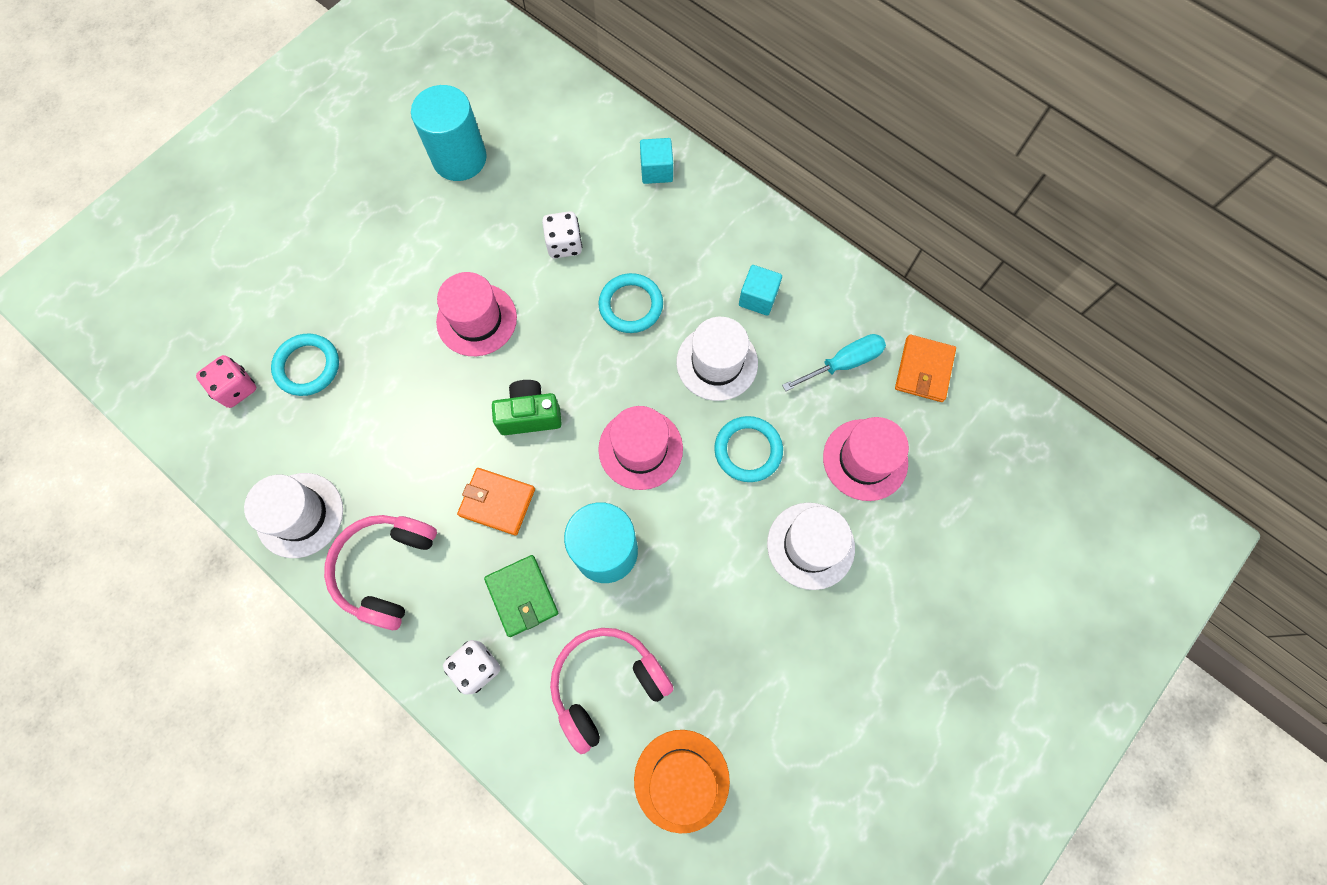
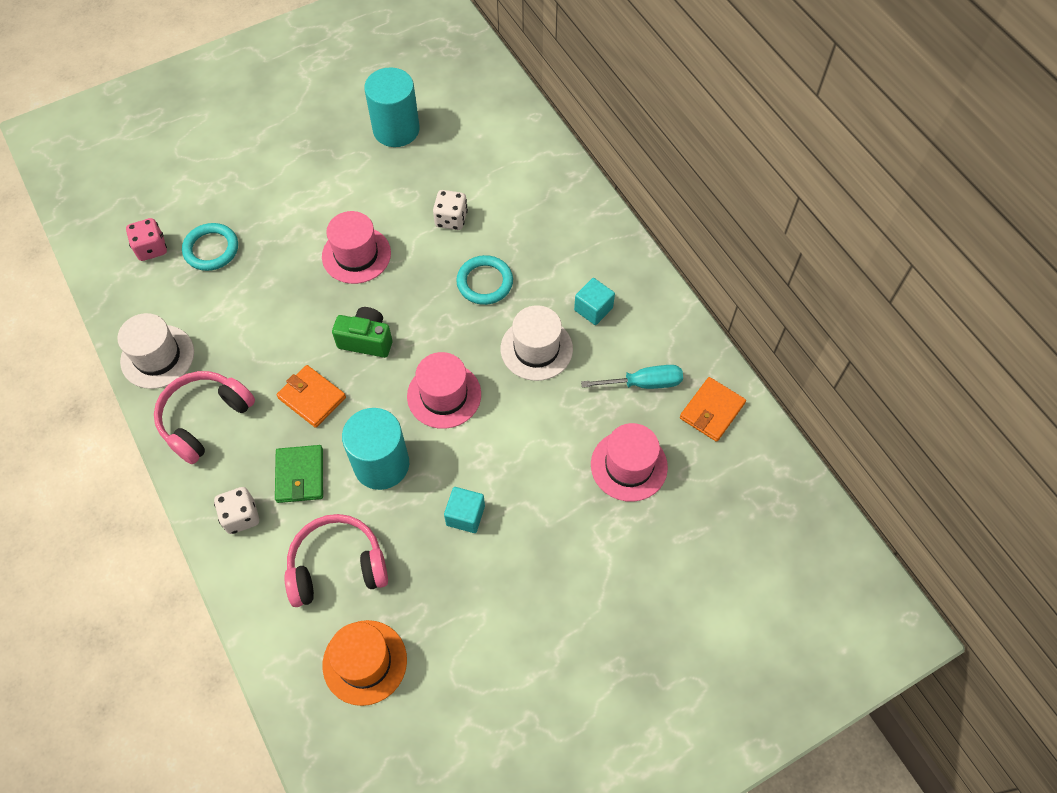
camera: 20 degrees right, 10 degrees down
(656, 170) = (551, 185): turquoise cube -> turquoise cube (465, 515)
(748, 450) = (532, 425): turquoise ring -> none
(810, 545) = (552, 518): white hat -> none

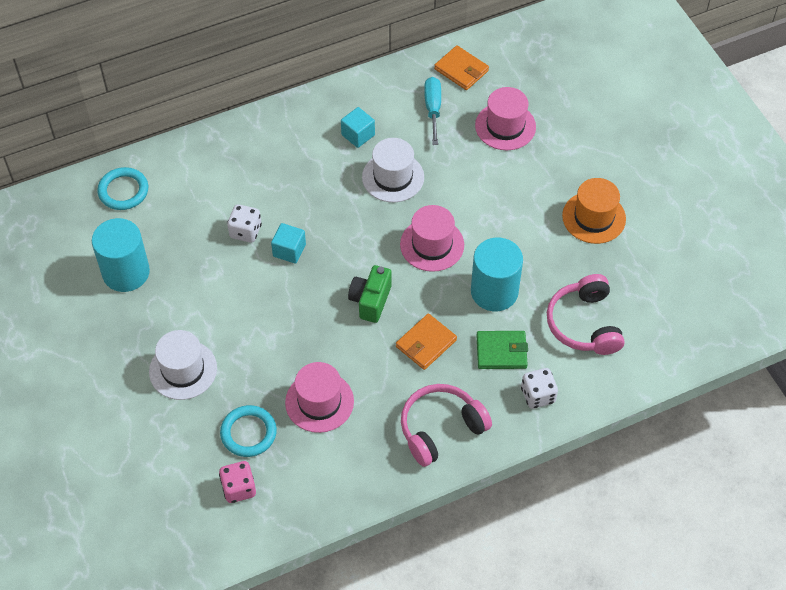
camera: 85 degrees left, 5 degrees down
(157, 356) = (369, 473): white hat -> white hat (183, 370)
(205, 419) = (441, 429): pink headphones -> pink headphones turned 105 degrees clockwise
(356, 255) = (275, 308): pink hat -> pink hat (319, 402)
(365, 662) = (662, 305): orange hat -> orange hat (594, 217)
(465, 515) = (543, 235): turquoise cube -> turquoise cube (289, 250)
(485, 282) = (320, 209): turquoise ring -> turquoise ring (123, 191)

